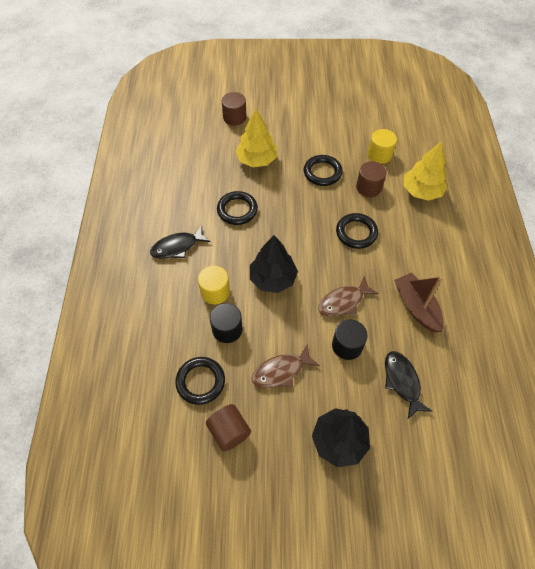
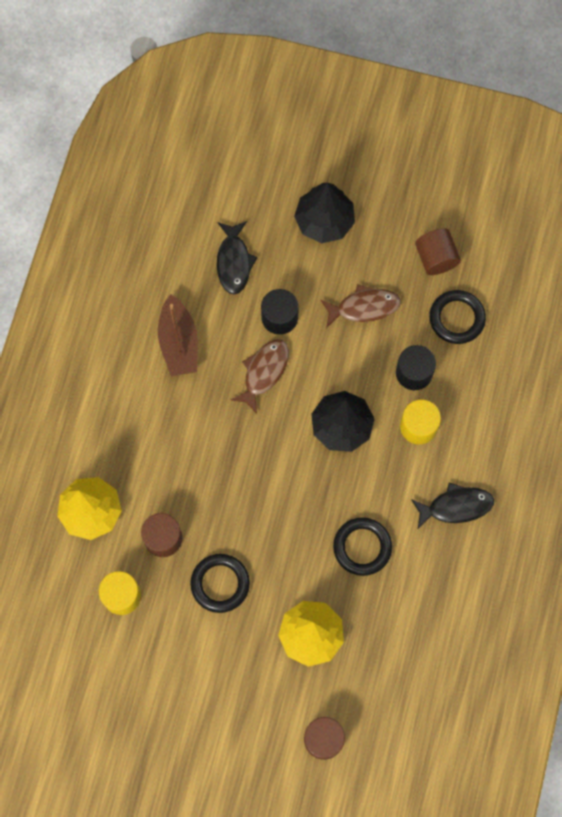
camera: 165 degrees left, 15 degrees up
(343, 302) = (264, 372): brown fish -> brown fish turned 45 degrees counterclockwise
(356, 233) = (210, 466): black ring -> none

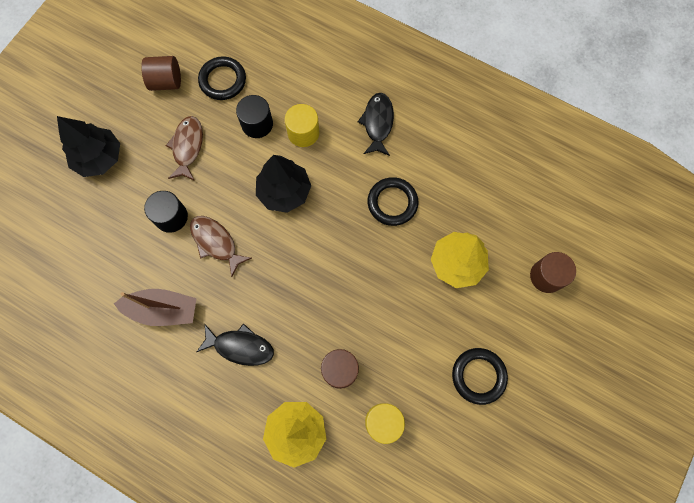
camera: 75 degrees left, 0 degrees up
(220, 584) = (394, 329): black ring -> black ring (478, 376)
(234, 262) = (106, 242): black fish -> black fish (240, 346)

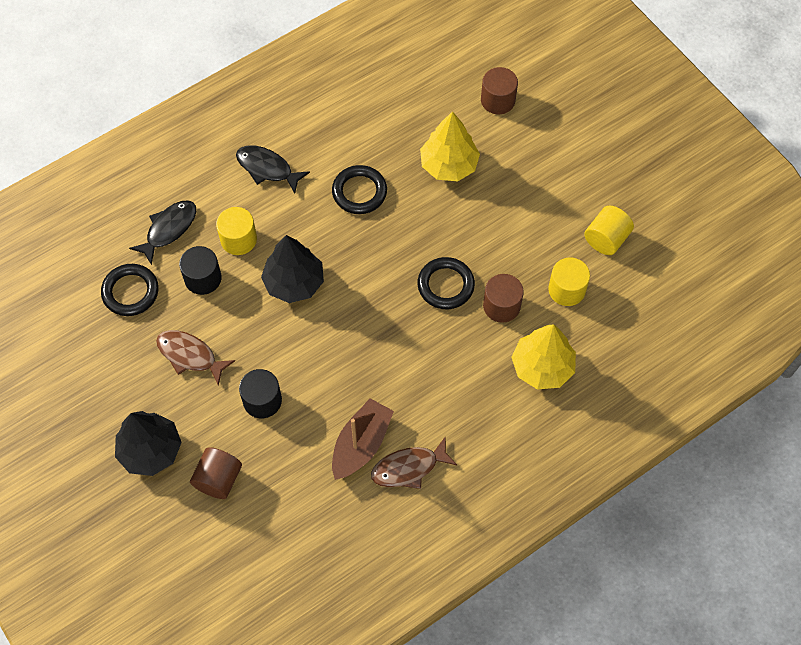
camera: 65 degrees left, 10 degrees down
(166, 82) = (97, 349): brown cylinder -> brown cylinder (218, 479)
(216, 242) = (315, 367): brown fish -> brown fish (409, 468)
(240, 346) = (436, 385): black fish -> black fish (169, 229)
(453, 437) = (606, 239): none -> yellow cylinder
(478, 376) = (561, 195): black ring -> black ring (445, 285)

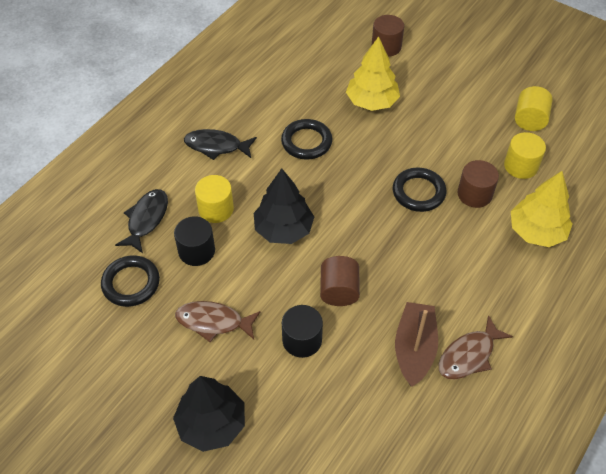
camera: 20 degrees left, 10 degrees down
(218, 479) = (293, 428): brown cylinder -> brown cylinder (339, 291)

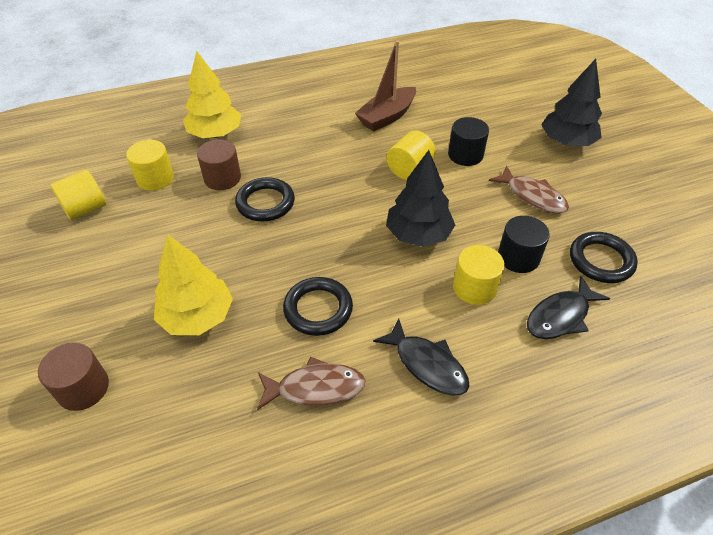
camera: 145 degrees left, 5 degrees down
(339, 291) = (409, 169): brown cylinder -> yellow cylinder
(469, 355) = (354, 99): brown fish -> brown fish (315, 388)

